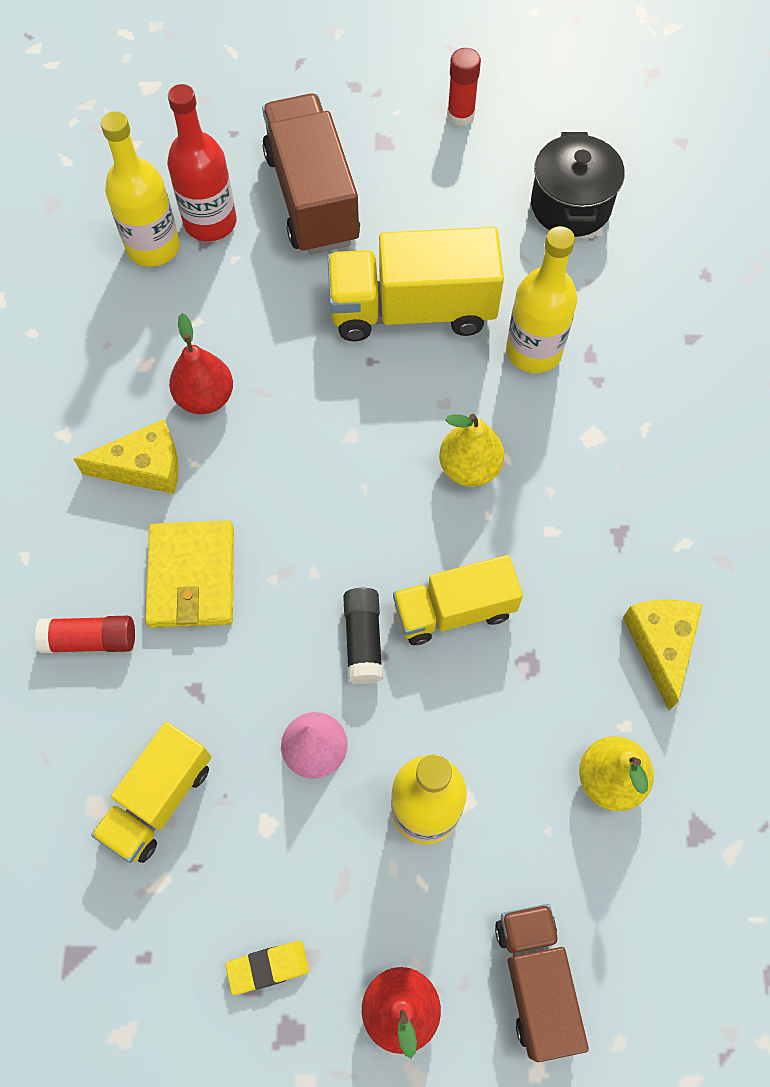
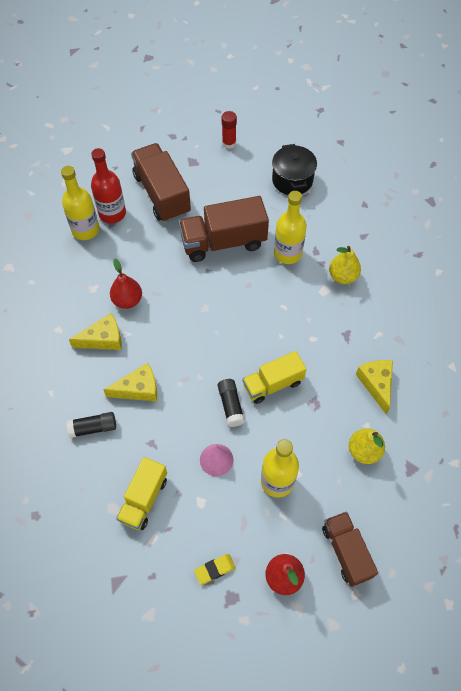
camera: 10 degrees left, 5 degrees down
(91, 640) = (93, 428): red glue stick -> black glue stick
(192, 577) = (138, 389): yellow wallet -> yellow cheese
(412, 310) = (223, 242): yellow truck -> brown truck
(469, 468) = (267, 314): yellow pear -> yellow pear (343, 276)

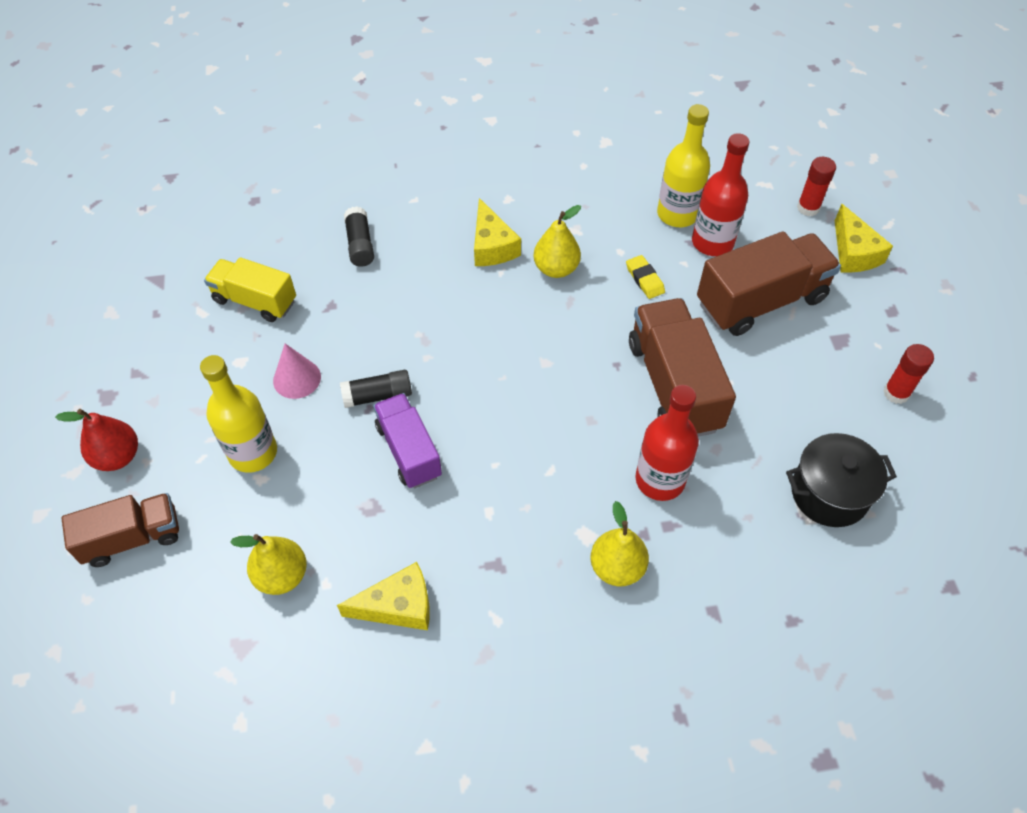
camera: 90 degrees right, 5 degrees down
(88, 162) = (808, 208): none -> red glue stick
(127, 300) = (556, 269): red pear -> yellow pear
(138, 389) = (412, 288): yellow cheese -> yellow cheese (854, 252)
(215, 569) = (147, 378): yellow eraser -> yellow eraser (644, 279)
(273, 384) = (409, 451): yellow truck -> purple truck
(287, 253) = (660, 480): yellow bottle -> red bottle

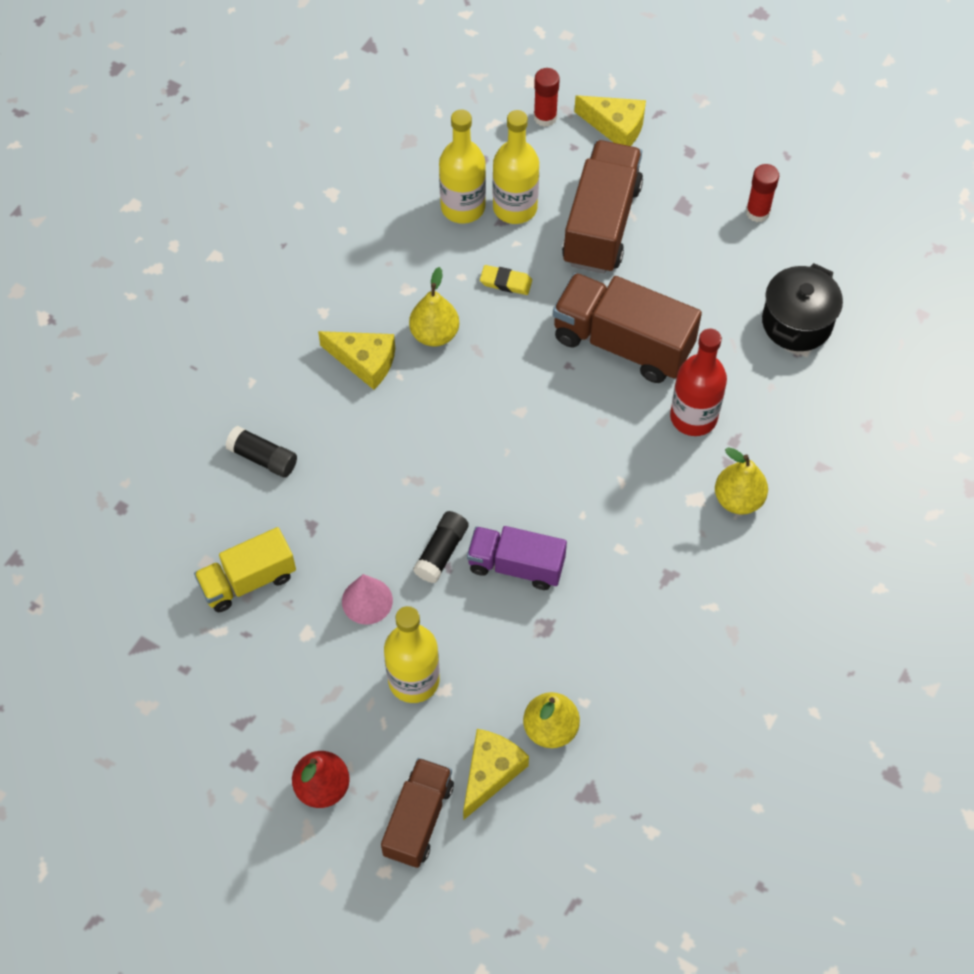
camera: 50 degrees left, 5 degrees up
(398, 606) = (646, 664): yellow cheese -> yellow cheese (490, 772)
(712, 242) = (515, 208): red bottle -> yellow bottle

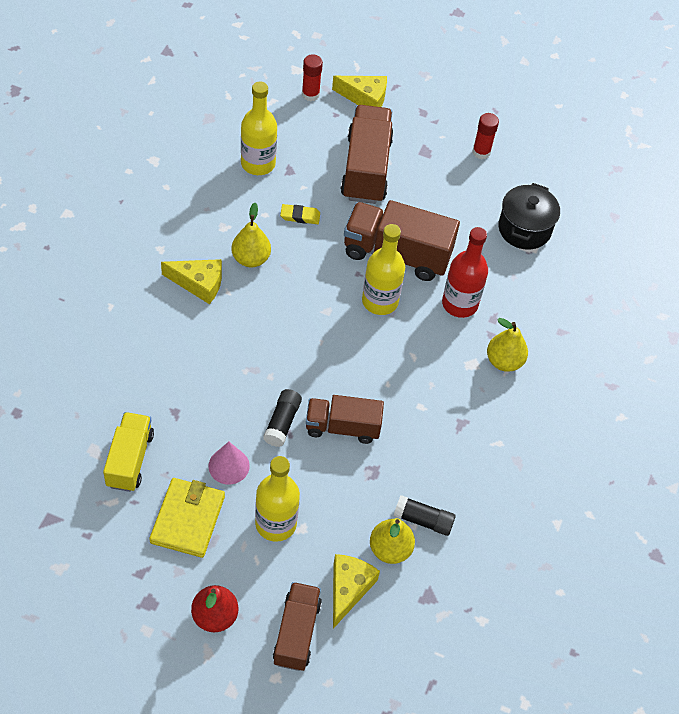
camera: 15 degrees left, 5 degrees down
(248, 580) = (130, 460): yellow truck -> yellow truck turned 135 degrees clockwise
(263, 458) = (128, 364): black glue stick -> black glue stick (423, 520)
(307, 662) = (187, 519): none -> yellow wallet
(515, 208) = (298, 161): yellow bottle -> yellow bottle (380, 301)
(516, 565) = (342, 427): purple truck -> brown truck

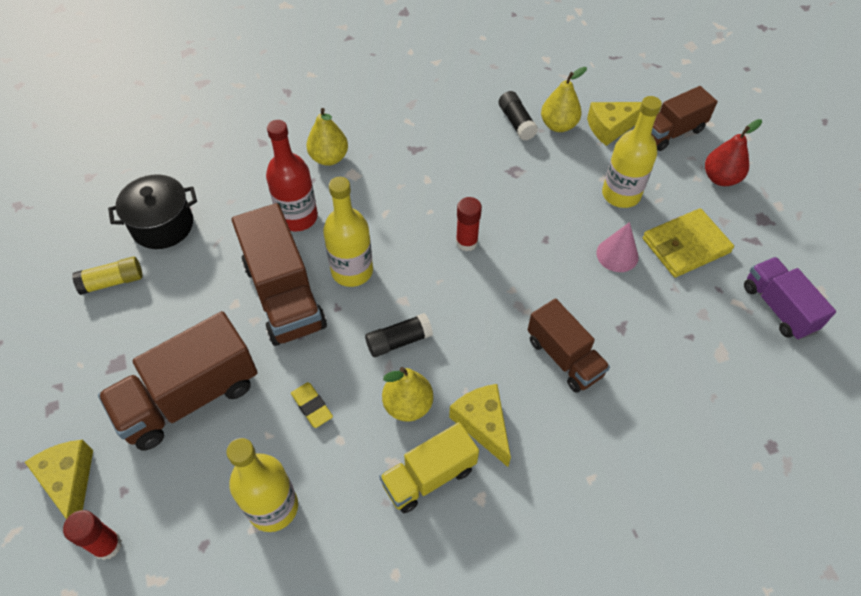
camera: 125 degrees left, 0 degrees up
(80, 523) = (778, 308): none -> purple truck
(130, 460) = (695, 321): yellow truck -> yellow truck (429, 476)
(282, 422) = (542, 250): black glue stick -> black glue stick (399, 341)
(342, 427) = (500, 211): brown truck -> brown truck (564, 357)
(481, 152) = (78, 317): red glue stick -> red glue stick (466, 242)
(496, 180) = (112, 282): none -> yellow glue stick

